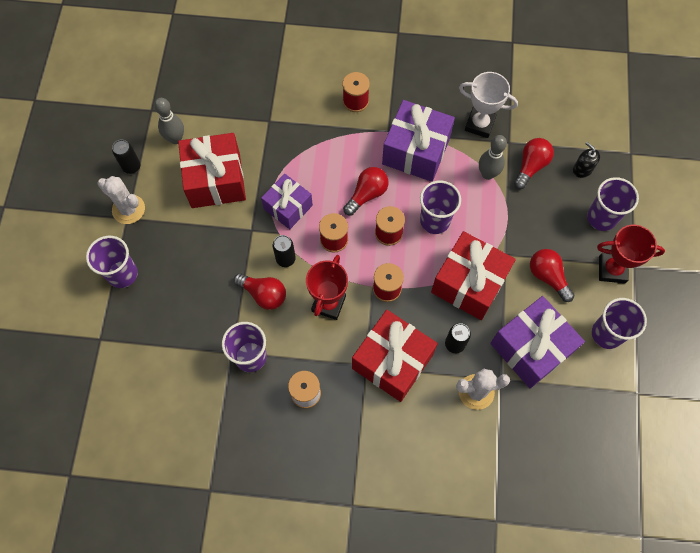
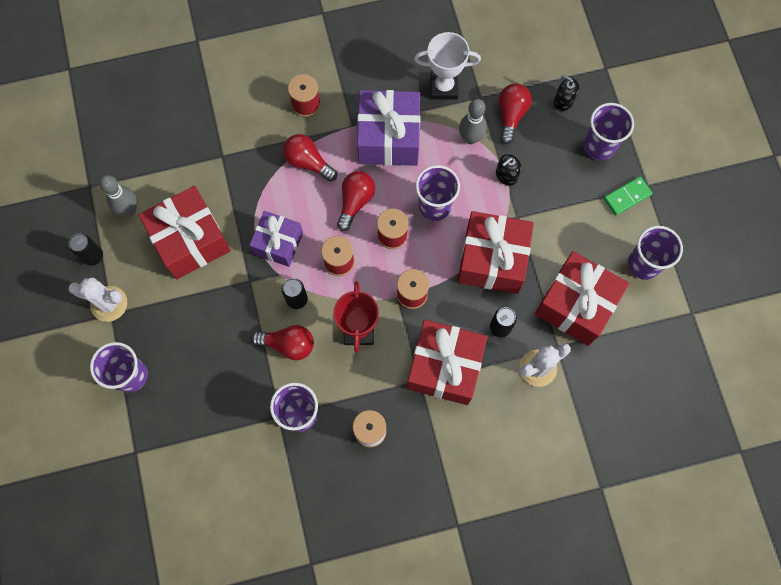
camera: 20 degrees left, 5 degrees up
(508, 216) = (506, 175): none -> black soap dispenser
(531, 348) = (575, 305): purple gift -> red gift
(548, 277) = (567, 226): red light bulb -> red light bulb (308, 162)
(612, 269) = (627, 197): red trophy -> green domino

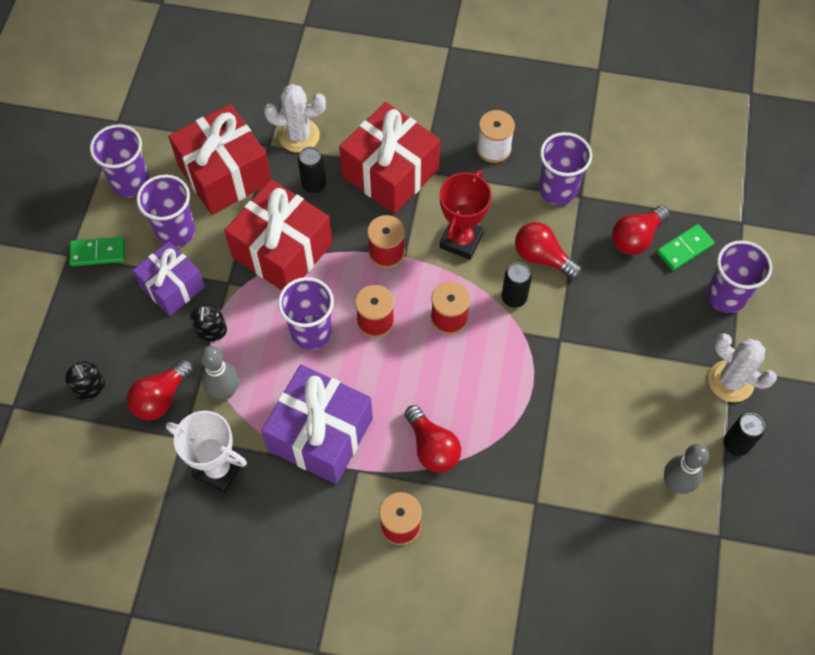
camera: 155 degrees left, 10 degrees down
(176, 404) = (684, 248): none -> green domino
(190, 240) = (611, 414): red gift -> none
(278, 243) = (509, 366): purple gift -> purple gift (172, 286)
(355, 202) = (398, 375): red light bulb -> red light bulb (636, 238)
(506, 175) = (211, 331): black soap dispenser -> black soap dispenser turned 105 degrees clockwise
(599, 146) = (88, 318): purple cup -> purple cup (176, 231)

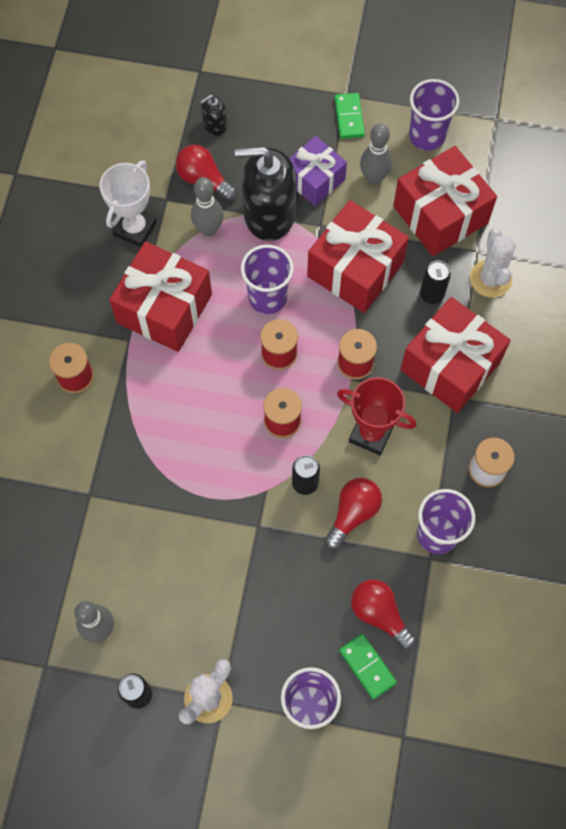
camera: 90 degrees right, 5 degrees up
(176, 231) = (374, 178): purple cup -> grey bowling pin
(211, 331) = (269, 214): black soap dispenser -> black soap dispenser, size x2.23
(320, 434) = (164, 308): purple gift -> red gift
(432, 447) = (148, 403): red light bulb -> none

